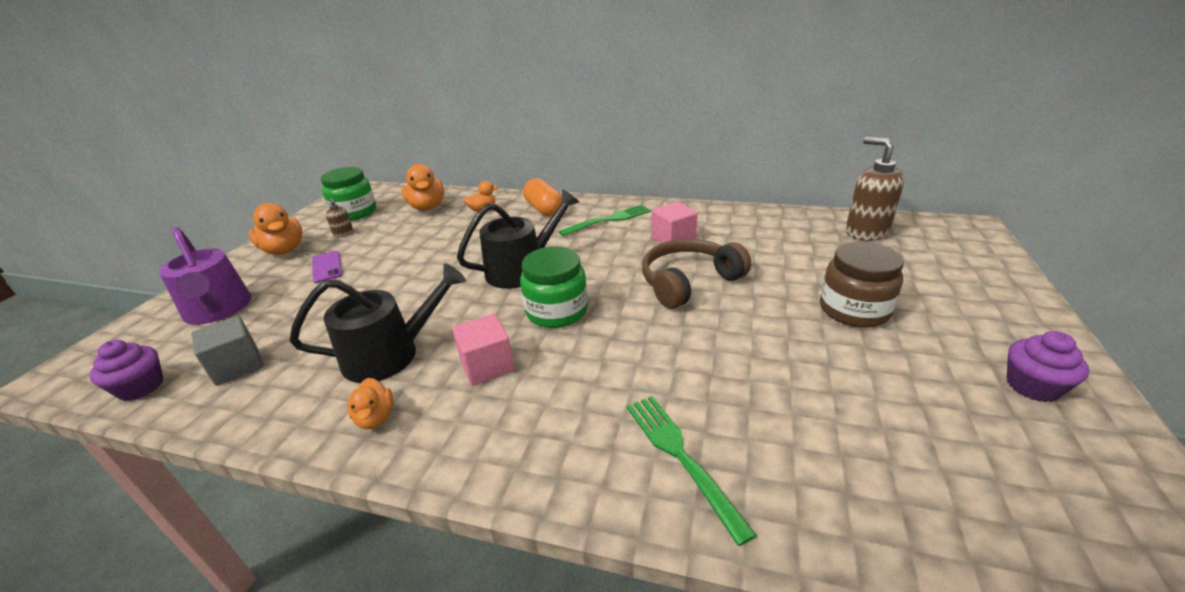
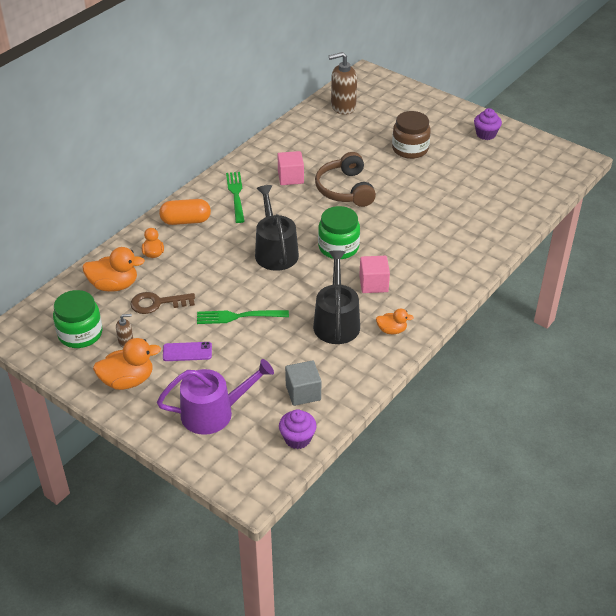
camera: 70 degrees left, 10 degrees up
(405, 232) = (157, 303): none -> brown key
(681, 457) = (471, 238): green fork -> green fork (238, 316)

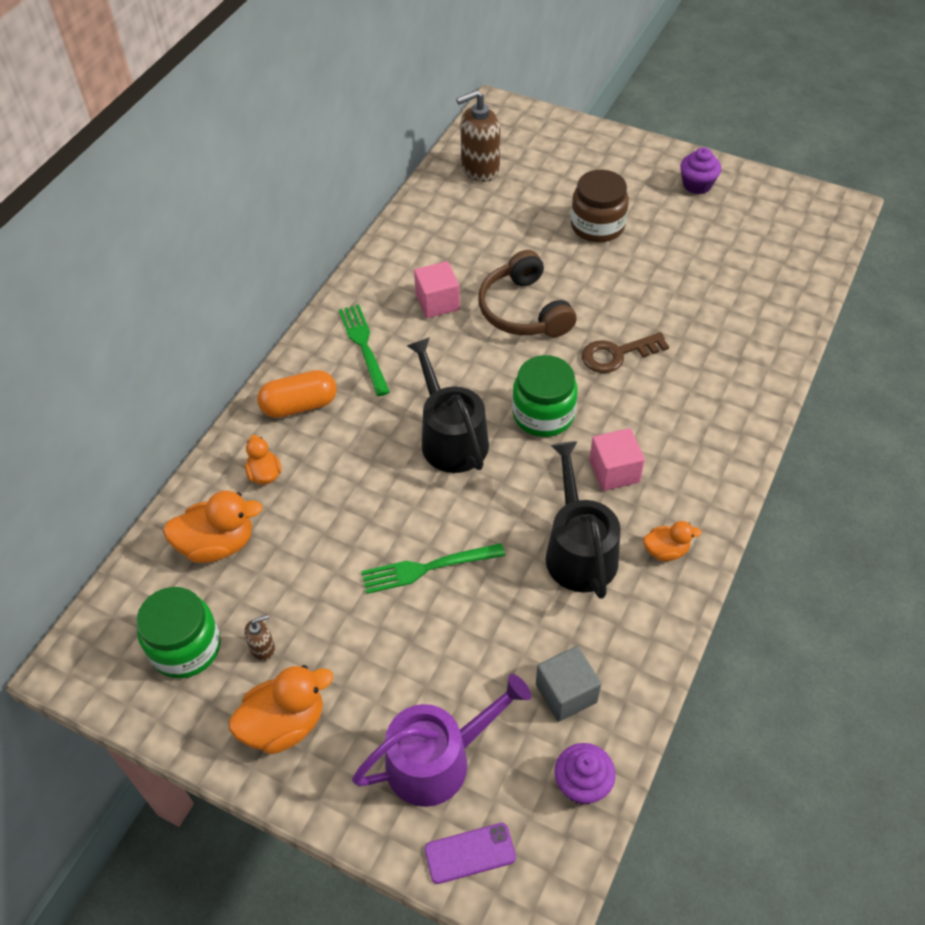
camera: 10 degrees left, 10 degrees up
(157, 303) = (294, 566): brown key -> brown key (617, 354)
(187, 352) = (365, 650): purple phone -> purple phone (470, 853)

